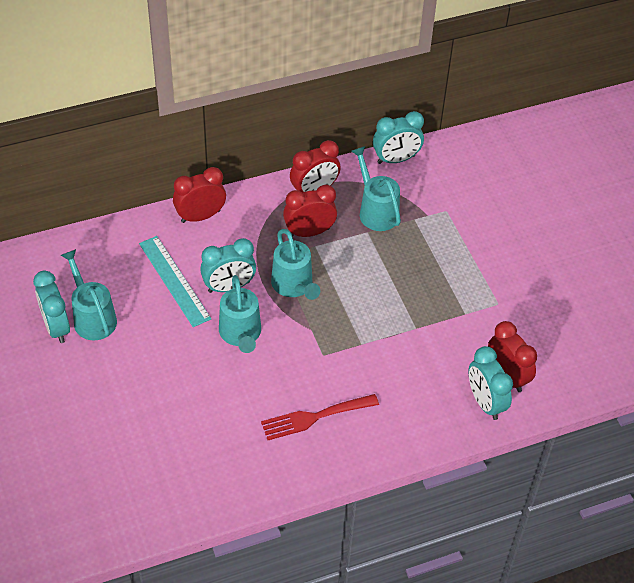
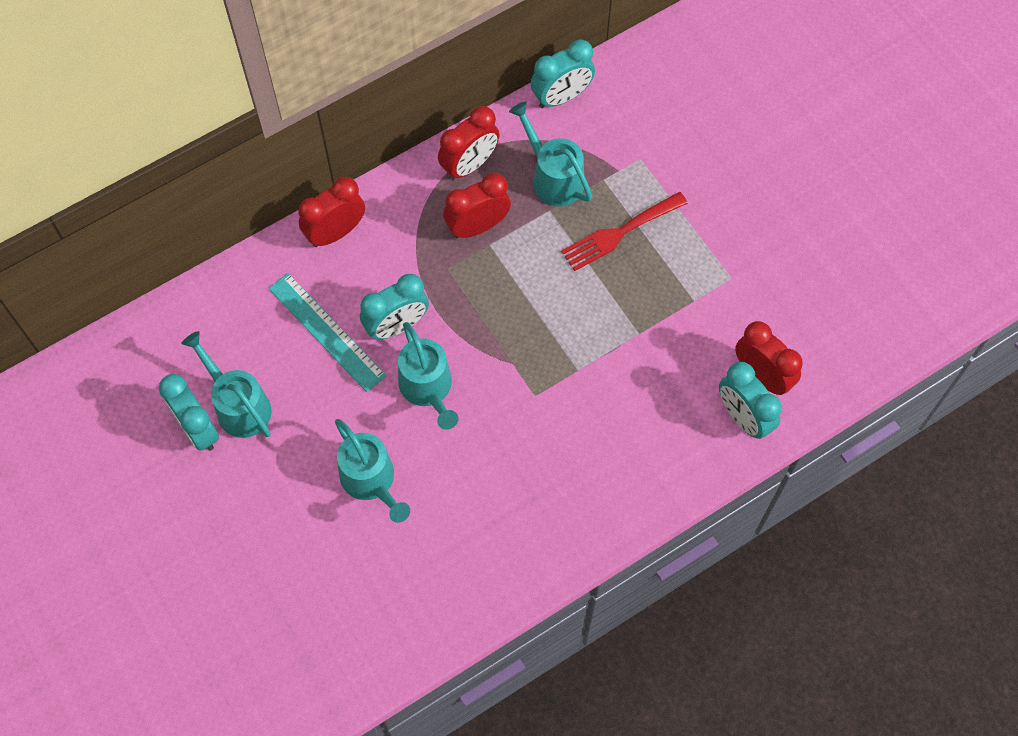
camera: 10 degrees left, 15 degrees up
(294, 286) = (477, 307): turquoise watering can -> turquoise watering can (371, 481)
(315, 417) = (545, 482): red fork -> red fork (619, 233)

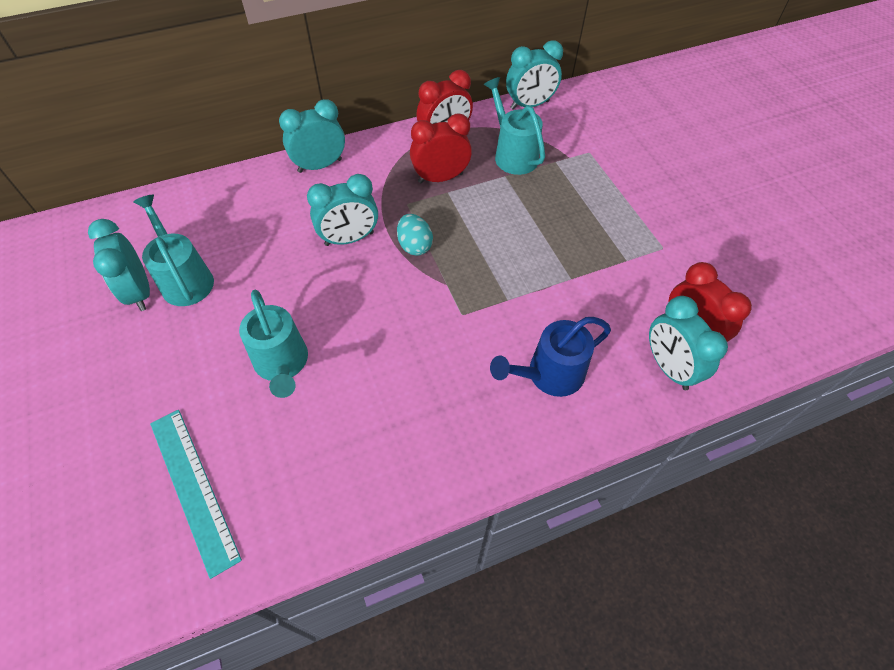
camera: 10 degrees right, 10 degrees down
(326, 332) = (286, 234): turquoise ruler -> turquoise ruler (193, 488)
(335, 232) = (320, 165): red clock -> turquoise clock
(428, 389) = (362, 293): turquoise watering can -> none
(469, 322) = (414, 246): none -> turquoise egg
(619, 233) = (564, 200): red fork -> none
(630, 446) = (548, 375): none -> blue watering can

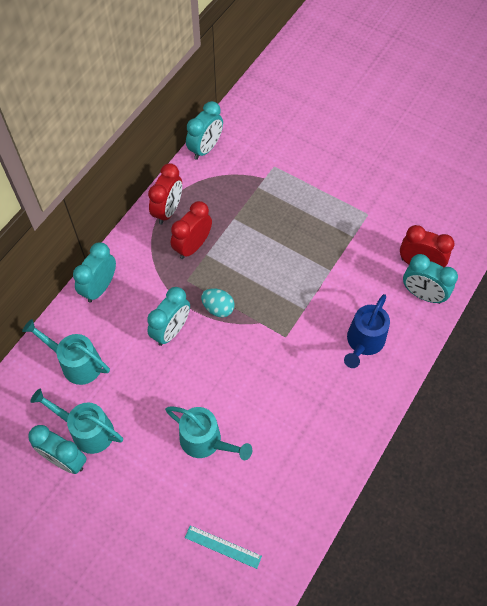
camera: 35 degrees left, 5 degrees up
(193, 488) = (223, 547): turquoise ruler -> turquoise ruler, size x0.62
(512, 154) = (225, 198): turquoise watering can -> turquoise watering can (76, 363)

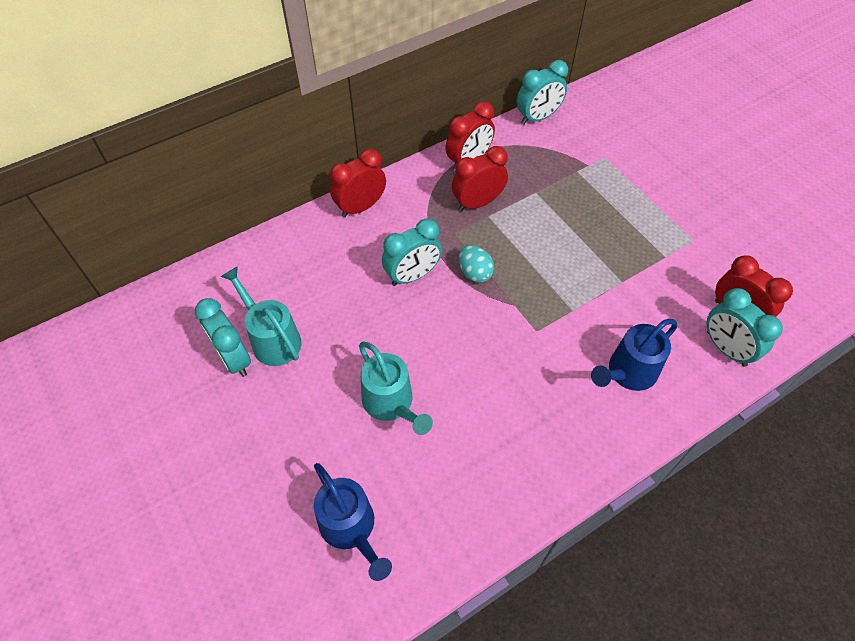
camera: 25 degrees right, 5 degrees down
(76, 363) = (298, 269): turquoise watering can -> none
(100, 287) = (360, 207): turquoise clock -> red clock
(223, 547) = (351, 529): turquoise ruler -> blue watering can

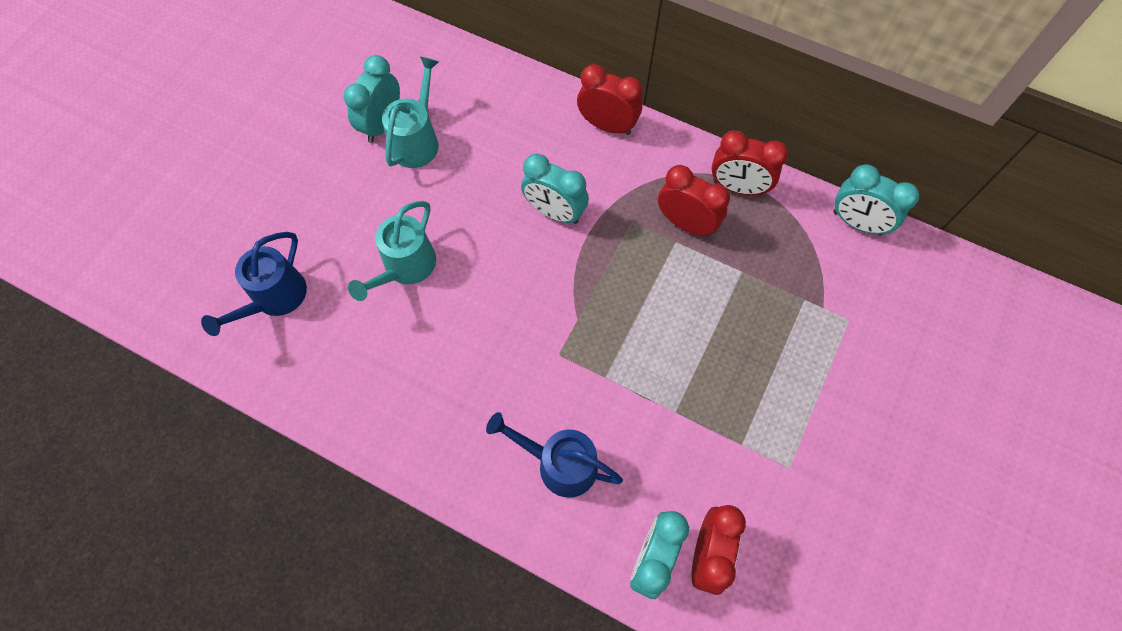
camera: 60 degrees right, 10 degrees up
(474, 273) = (593, 264): turquoise egg -> none

